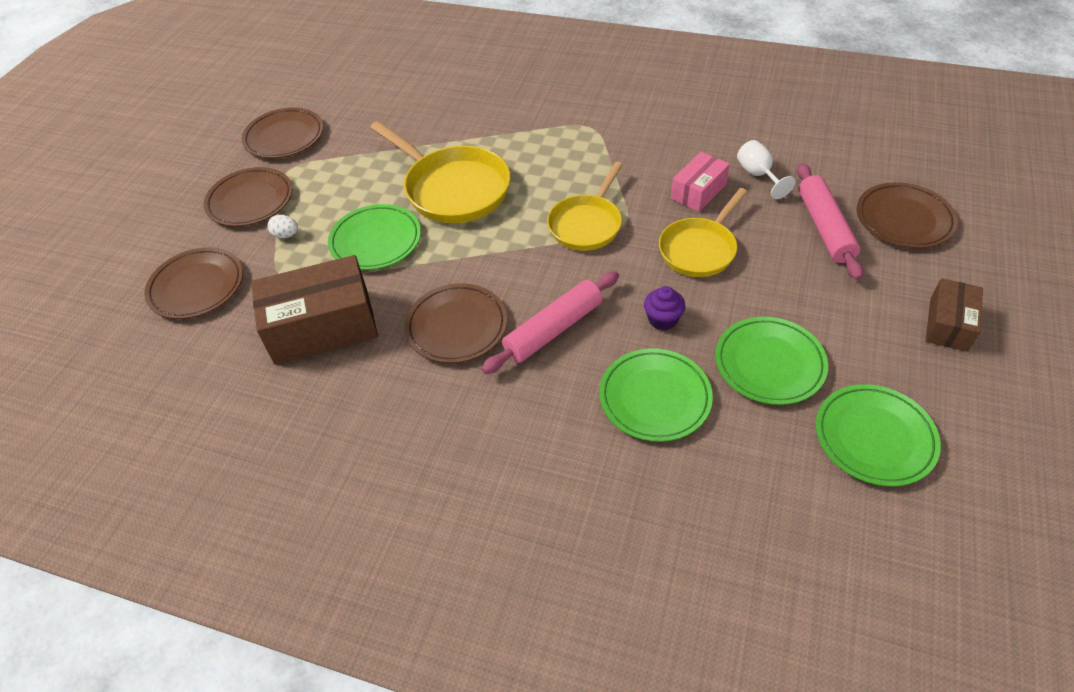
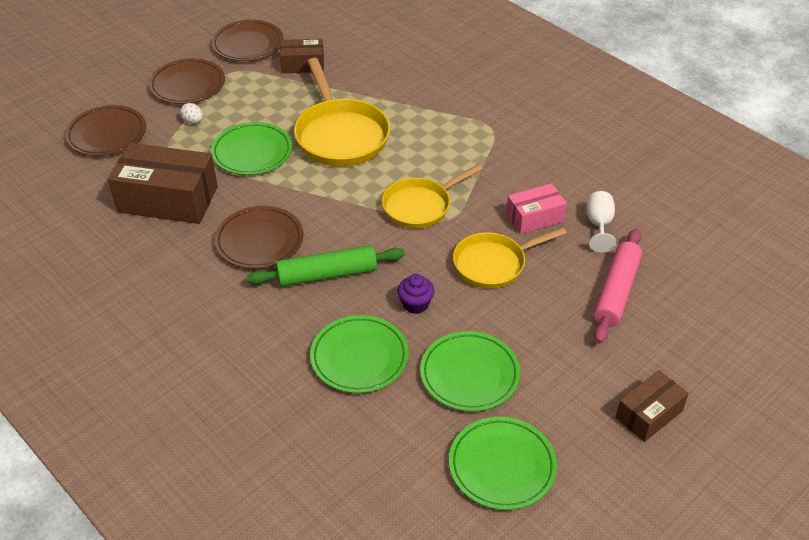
camera: 25 degrees right, 5 degrees down
(358, 136) = (302, 65): none -> brown box
(553, 329) = (327, 274): pink rolling pin -> green rolling pin
(904, 219) = (694, 315): brown plate -> none

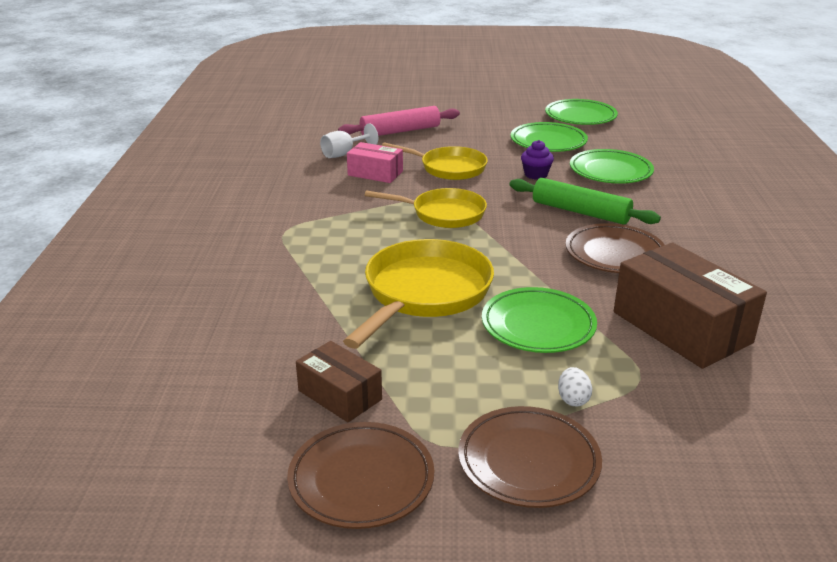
camera: 135 degrees left, 15 degrees down
(107, 134) = (714, 449): brown plate -> none
(648, 414) = (475, 101): brown box -> none

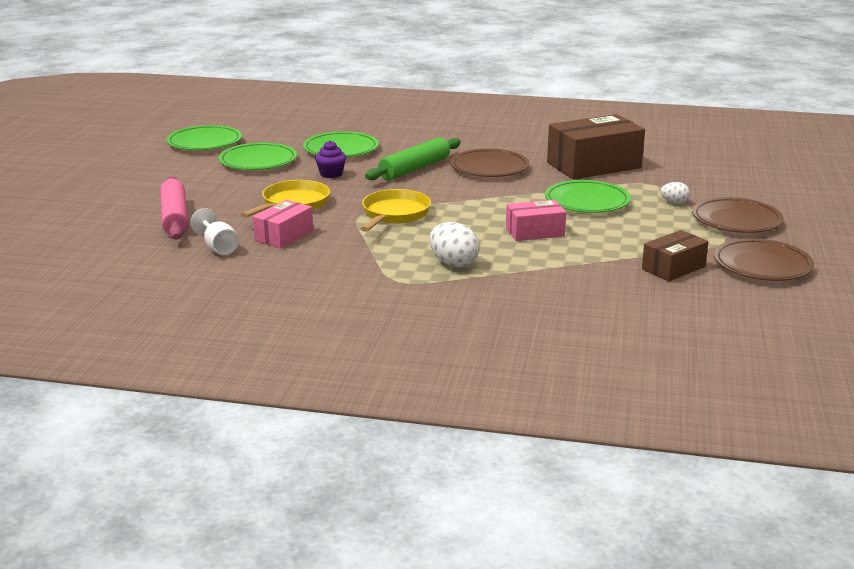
camera: 80 degrees left, 5 degrees down
(329, 253) = (453, 263): none -> white egg
(424, 293) = (535, 232): yellow pan -> pink box

